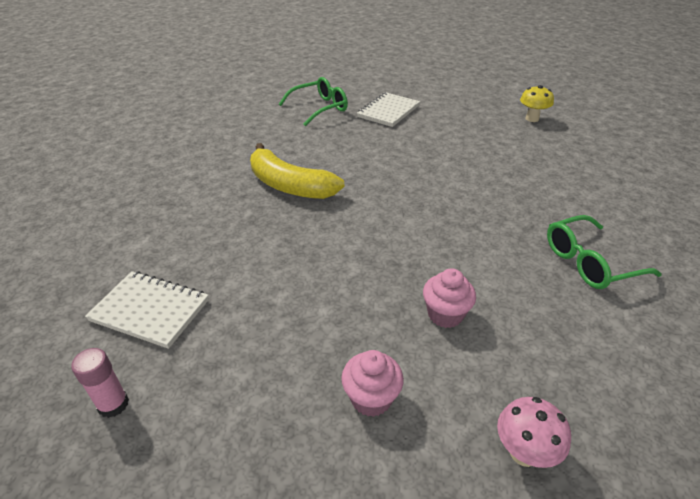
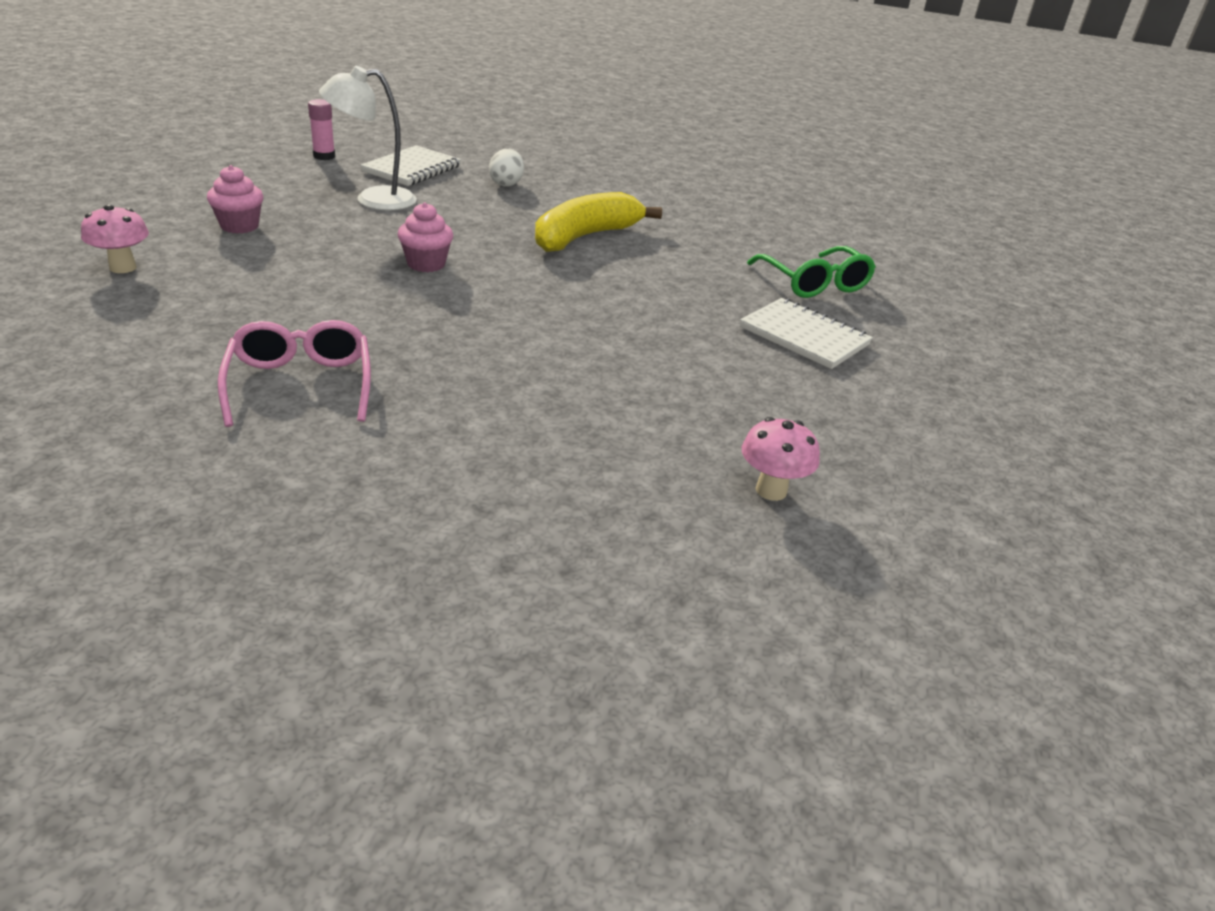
camera: 95 degrees right, 5 degrees down
(181, 239) = (506, 184): none -> white egg
(253, 316) = (373, 199): none -> white lamp
(445, 314) = (299, 273): pink cupcake -> pink cupcake (426, 264)
(532, 119) = (771, 490): yellow mushroom -> pink mushroom
(589, 262) = (300, 384): green glasses -> pink glasses

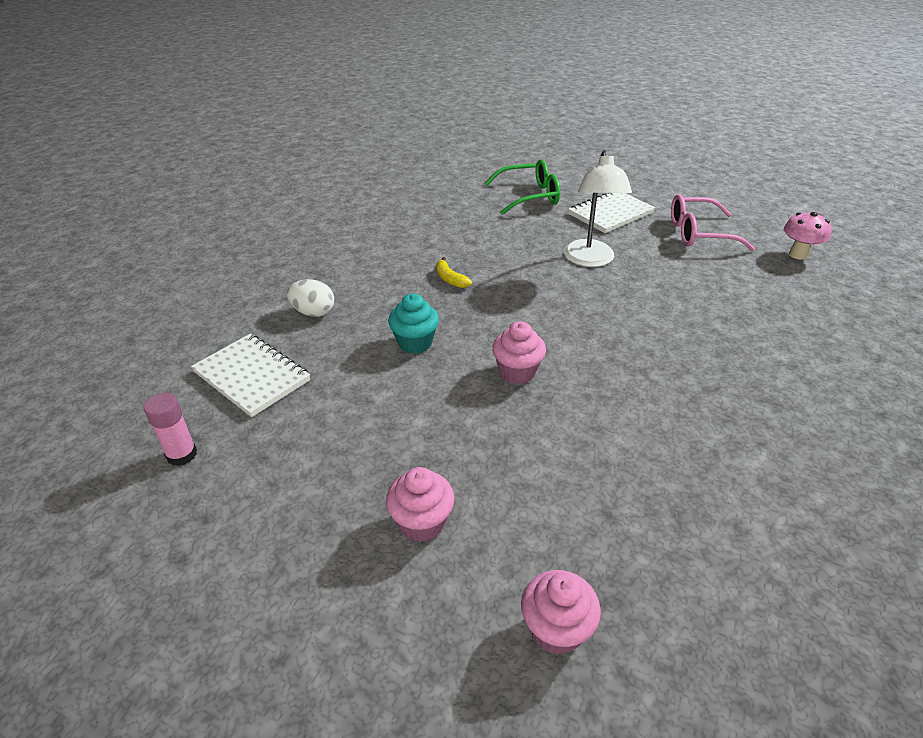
camera: 75 degrees left, 5 degrees up
(123, 267) = (556, 629): pink mushroom -> pink cupcake
(300, 384) = (767, 448): pink glasses -> pink glasses (698, 233)
(373, 199) = (345, 408): white lamp -> white lamp (590, 260)
(467, 222) = (415, 343): none -> turquoise cupcake
(585, 237) = (450, 279): yellow banana -> yellow banana, size x0.40

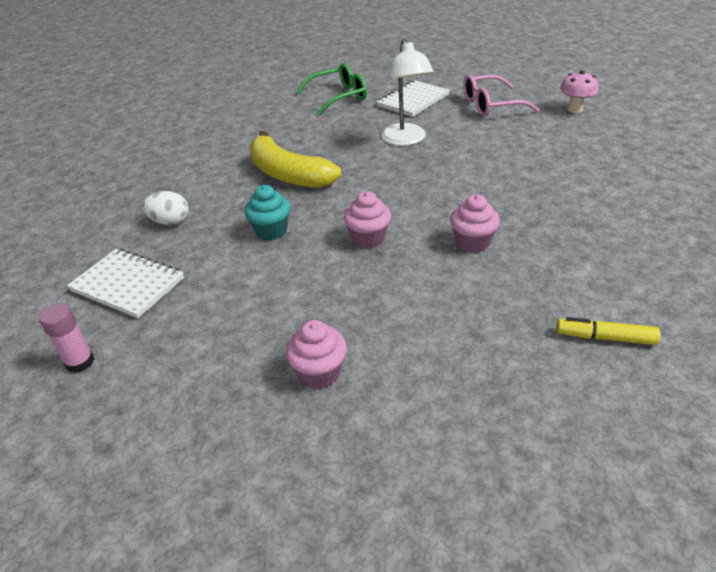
camera: 10 degrees left, 0 degrees up
(450, 279) = (288, 174): yellow banana -> yellow banana, size x2.50
(556, 629) = (457, 430): pink cupcake -> pink cupcake (472, 243)
(760, 552) = (605, 337): none -> yellow marker

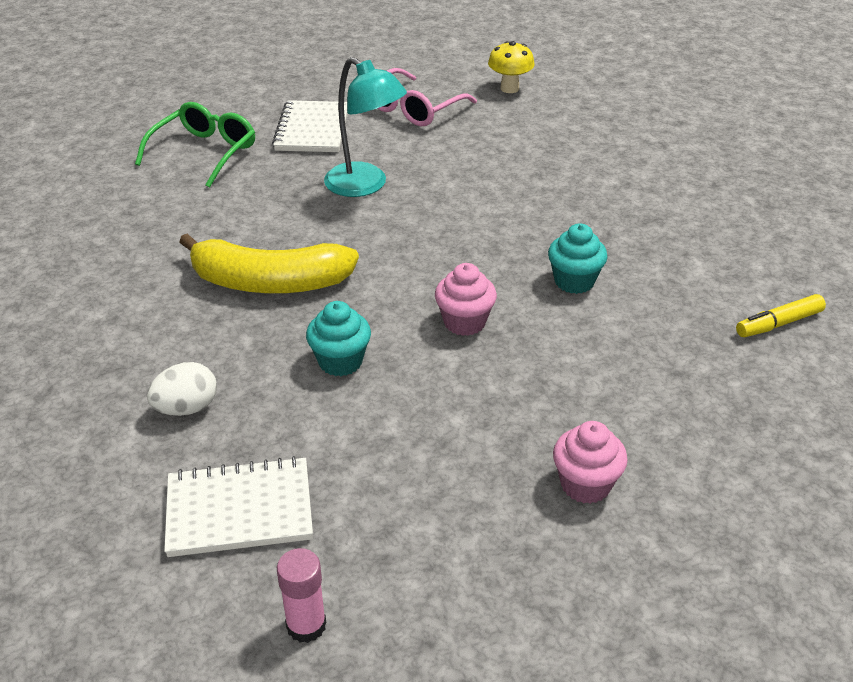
camera: 40 degrees left, 0 degrees up
(406, 140) = (365, 186): white lamp -> turquoise lamp
(472, 243) = (574, 281): pink cupcake -> turquoise cupcake
(574, 109) = (509, 88): pink mushroom -> yellow mushroom

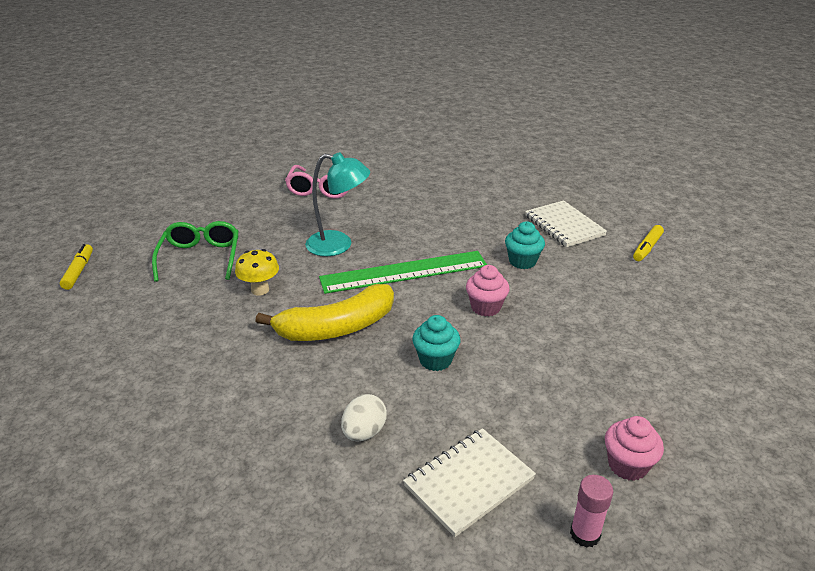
camera: 30 degrees left, 5 degrees down
(78, 130) = (79, 271): none -> yellow marker
(312, 129) = (265, 220): white notebook -> white notebook (564, 226)
(409, 244) = (404, 272): none -> green ruler
(509, 88) = (370, 161): yellow mushroom -> yellow mushroom (260, 290)
(585, 484) = (646, 374): pink cupcake -> pink cupcake (627, 465)

